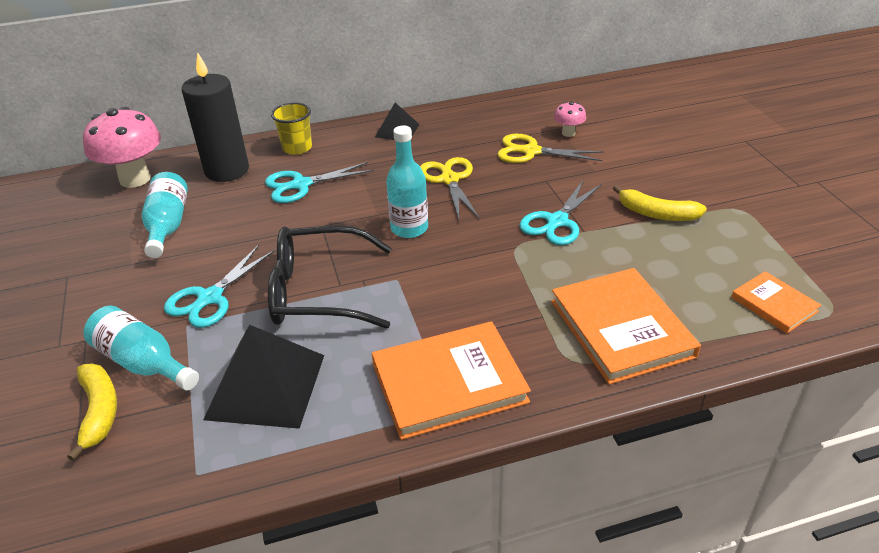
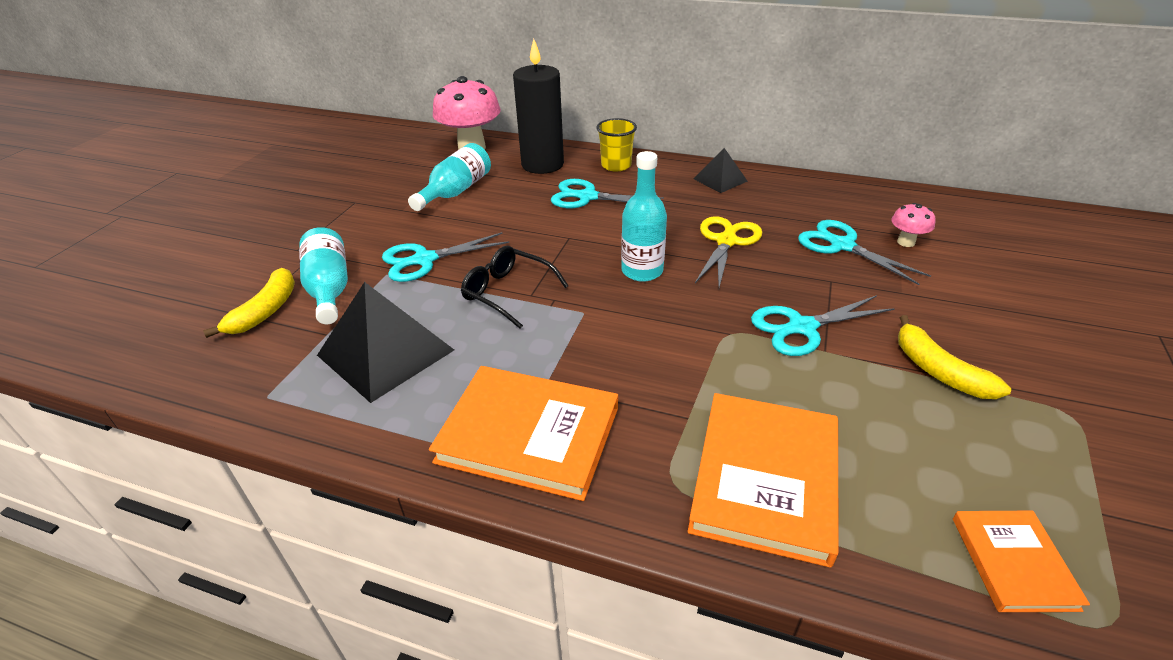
camera: 35 degrees right, 0 degrees up
(318, 291) = (508, 292): black glasses -> black glasses, size x0.63
(531, 151) = (842, 246): yellow scissors -> turquoise scissors

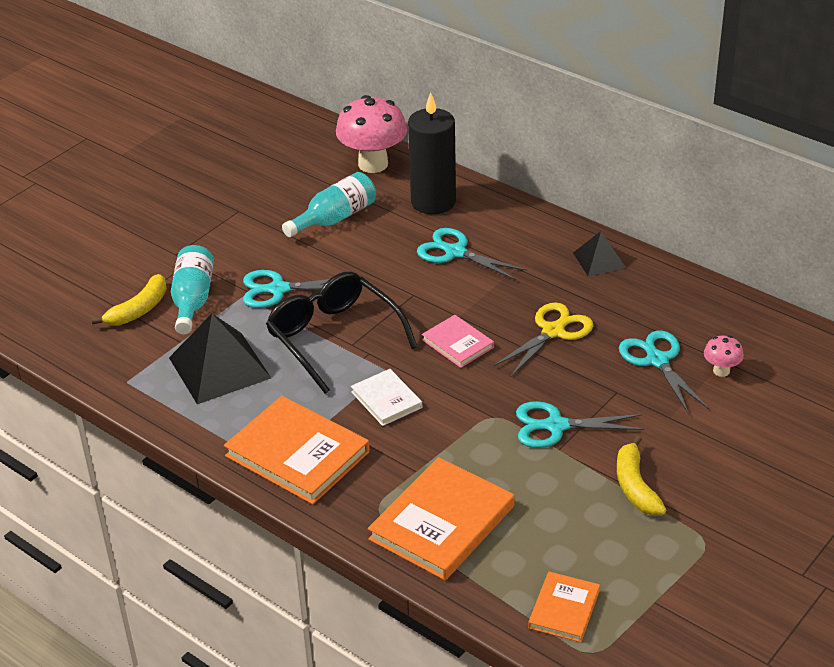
camera: 20 degrees right, 0 degrees up
(508, 292) = (334, 338): black glasses -> black glasses, size x1.59
(602, 343) = (386, 400): none -> white book
(616, 165) = (506, 219): yellow cup -> none
(642, 271) = (457, 344): turquoise bottle -> pink book

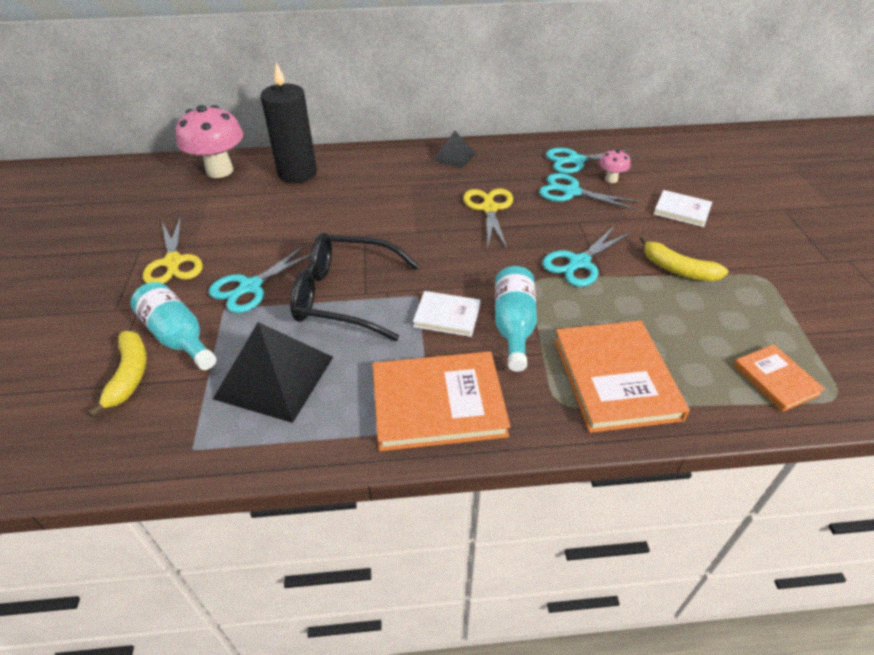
camera: 45 degrees left, 5 degrees up
(249, 236) = (173, 262): none -> yellow scissors
(334, 218) = (234, 216): turquoise bottle -> turquoise bottle (513, 326)
(455, 252) = (357, 195): turquoise scissors -> turquoise scissors (576, 161)
(457, 344) = (441, 249): pink book -> none
(738, 442) = (682, 211): none -> white book

